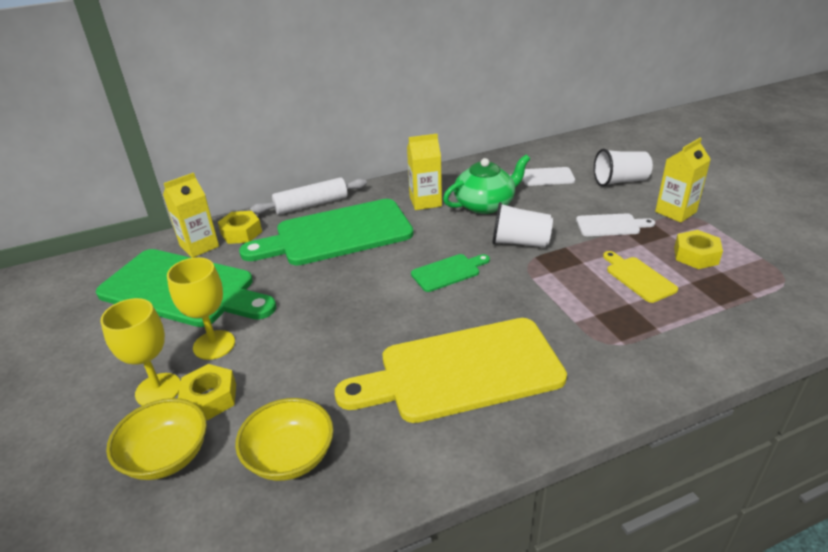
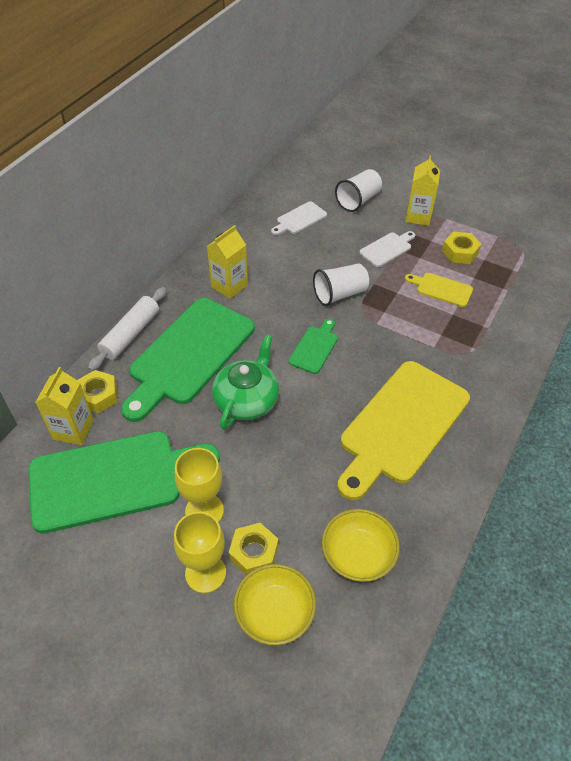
camera: 40 degrees left, 15 degrees up
(485, 204) = (280, 268): green teapot -> green teapot (247, 400)

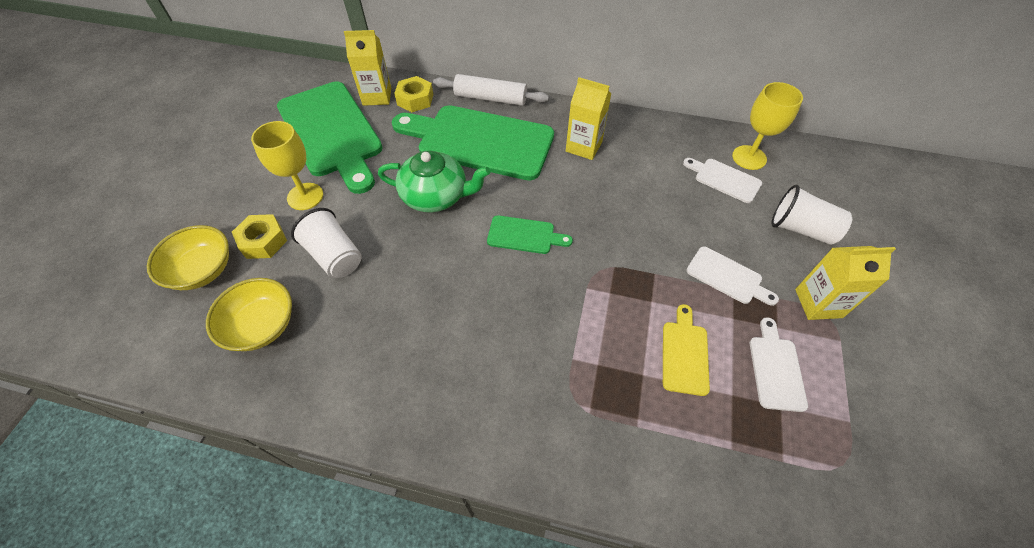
camera: 75 degrees right, 5 degrees up
(205, 573) = (243, 213): yellow goblet -> yellow goblet (749, 157)
(340, 294) = (618, 242): white cup -> white cup (335, 256)
(401, 426) = (434, 340): yellow cutting board -> none
(460, 252) = (775, 369): yellow nut -> white cutting board

